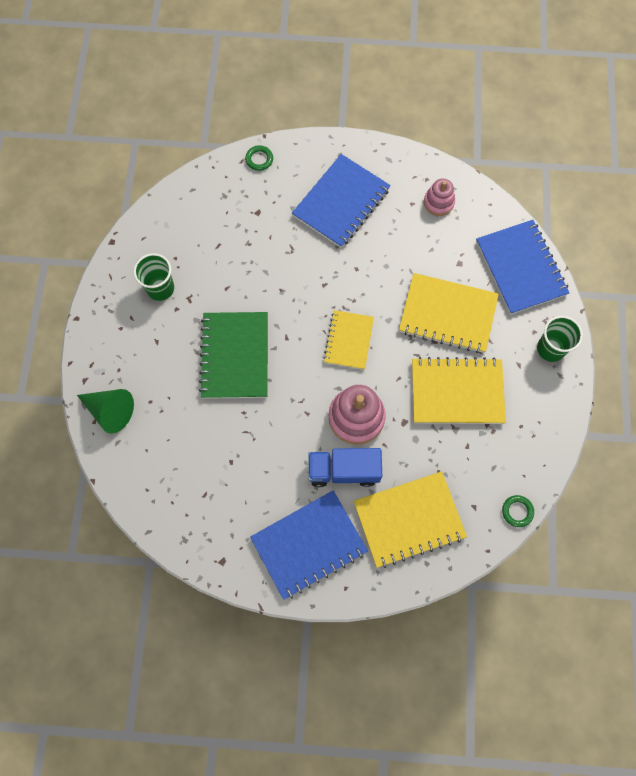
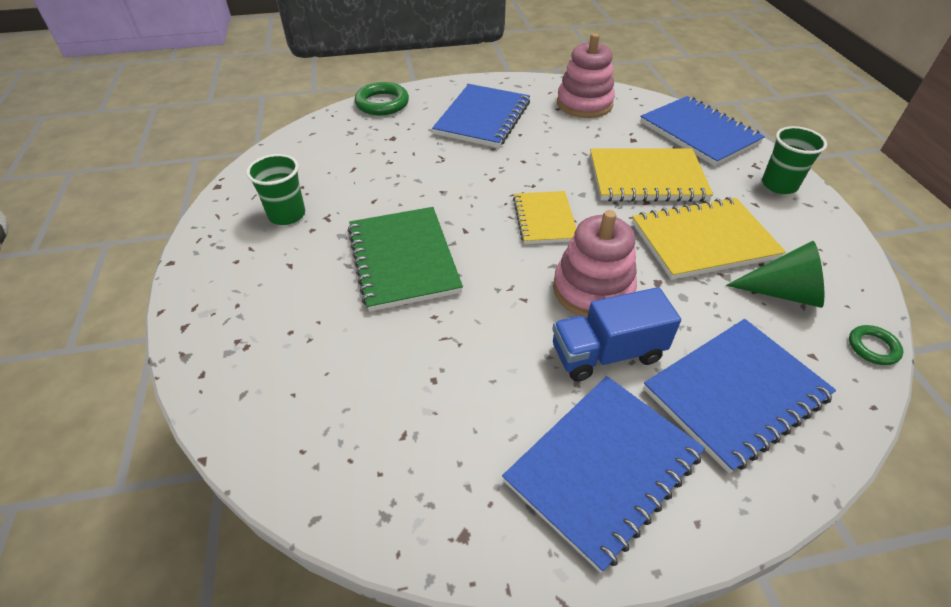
camera: 15 degrees left, 25 degrees down
(110, 411) = (228, 356): green cone -> green cone (783, 293)
(259, 159) = (382, 103): green ring -> green ring, size x1.75
(409, 520) = (735, 394): yellow notebook -> blue notebook
(438, 202) = (584, 104): pink stacking toy -> pink stacking toy, size x1.68

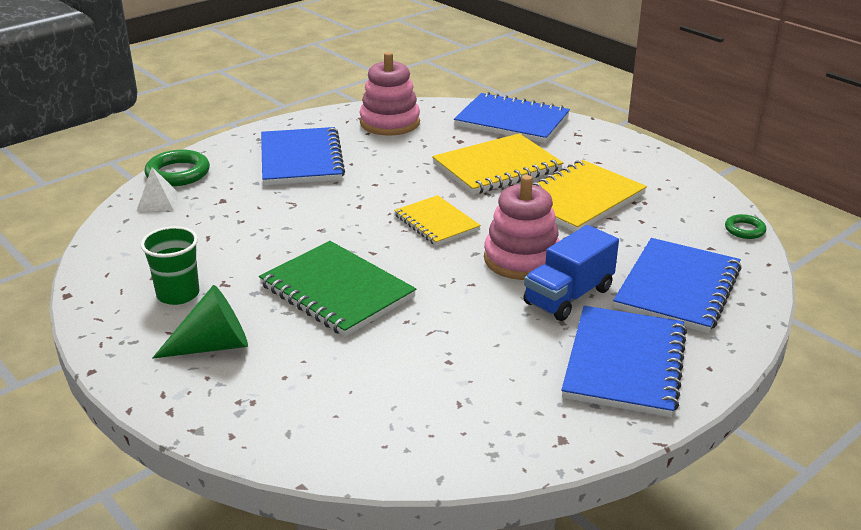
camera: 30 degrees left, 15 degrees down
(347, 124) = (157, 202): none -> white pyramid
(779, 185) = (605, 143): green cup -> none
(783, 293) = (663, 215): green cone -> green cone (213, 346)

